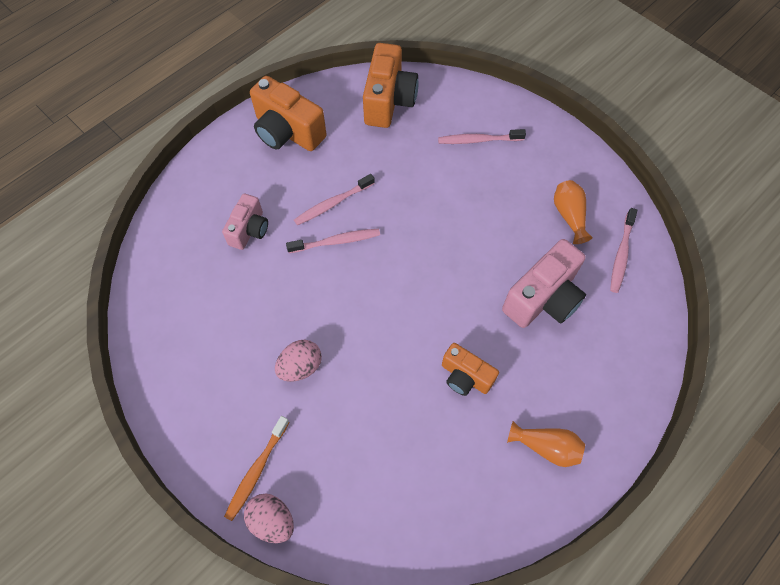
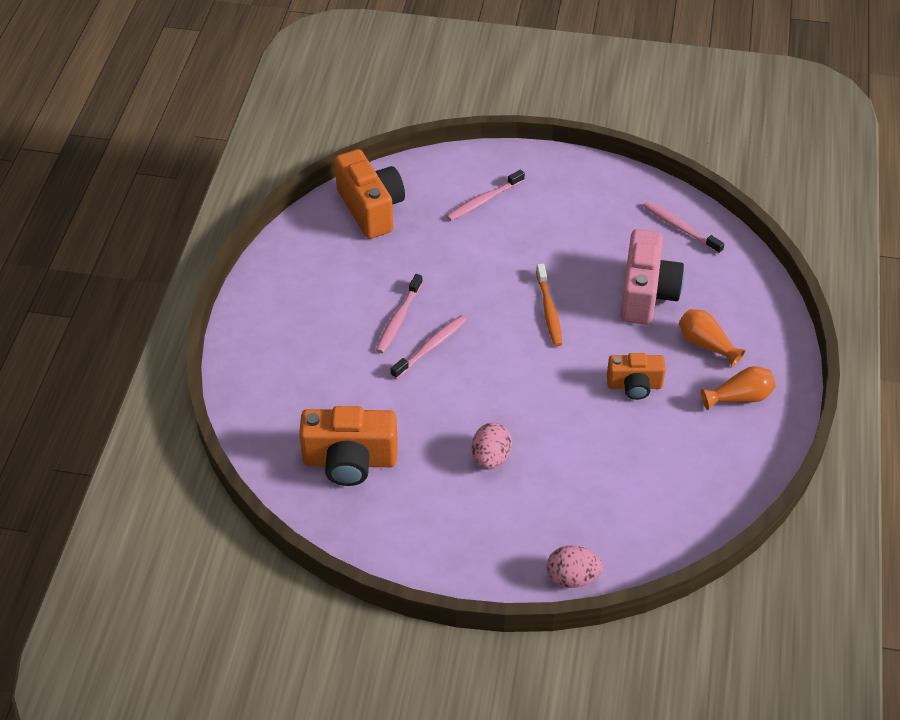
camera: 35 degrees left, 15 degrees down
(249, 230) = (340, 381): pink camera -> none
(257, 470) = (526, 552): orange toothbrush -> orange toothbrush (549, 310)
(287, 132) = (297, 283): orange camera -> orange camera (350, 461)
(569, 216) = (614, 221): orange vase -> orange vase (706, 344)
(621, 254) = (680, 228): pink toothbrush -> pink toothbrush turned 150 degrees clockwise

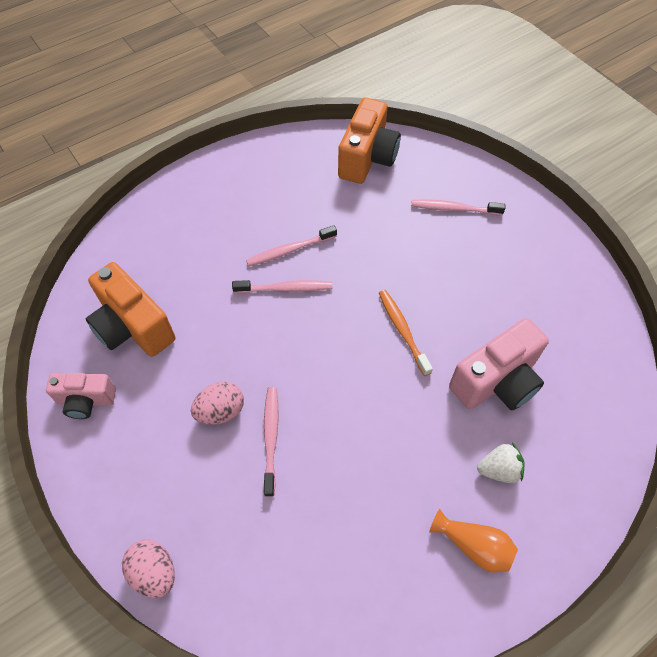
camera: 45 degrees right, 10 degrees up
(384, 532) = (86, 400): none -> pink camera
(549, 310) = (402, 331): orange toothbrush -> orange toothbrush turned 120 degrees clockwise
(634, 386) = (396, 452): orange camera -> none
(680, 228) = (592, 348): pink toothbrush -> pink toothbrush (271, 438)
(706, 344) = (499, 469): orange vase -> white strawberry

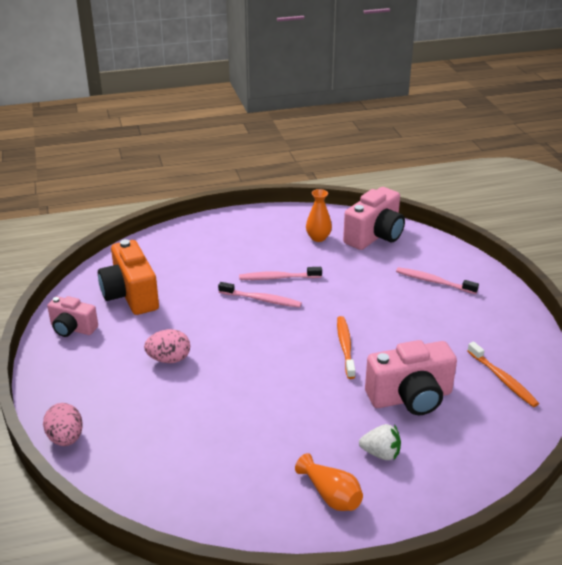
camera: 20 degrees right, 25 degrees down
(271, 438) = (199, 384): pink toothbrush -> none
(308, 177) = (318, 238): none -> orange vase
(367, 158) = (375, 236): orange camera -> pink camera
(573, 326) = (503, 379): none -> orange toothbrush

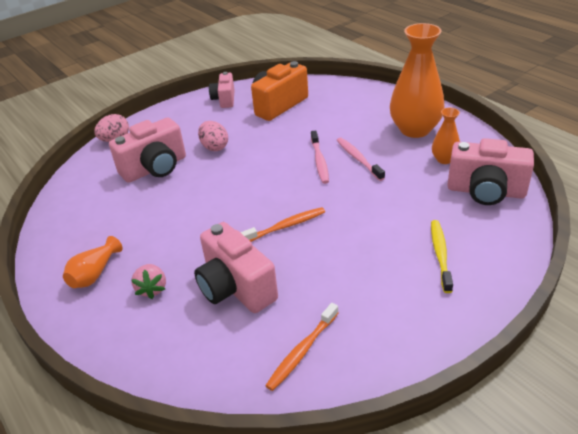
camera: 70 degrees right, 5 degrees up
(169, 414) = (155, 168): none -> pink camera
(261, 235) = (415, 129): none -> orange vase
(381, 453) = (152, 289): white strawberry -> pink strawberry
(434, 282) = (440, 254): pink toothbrush -> yellow toothbrush

